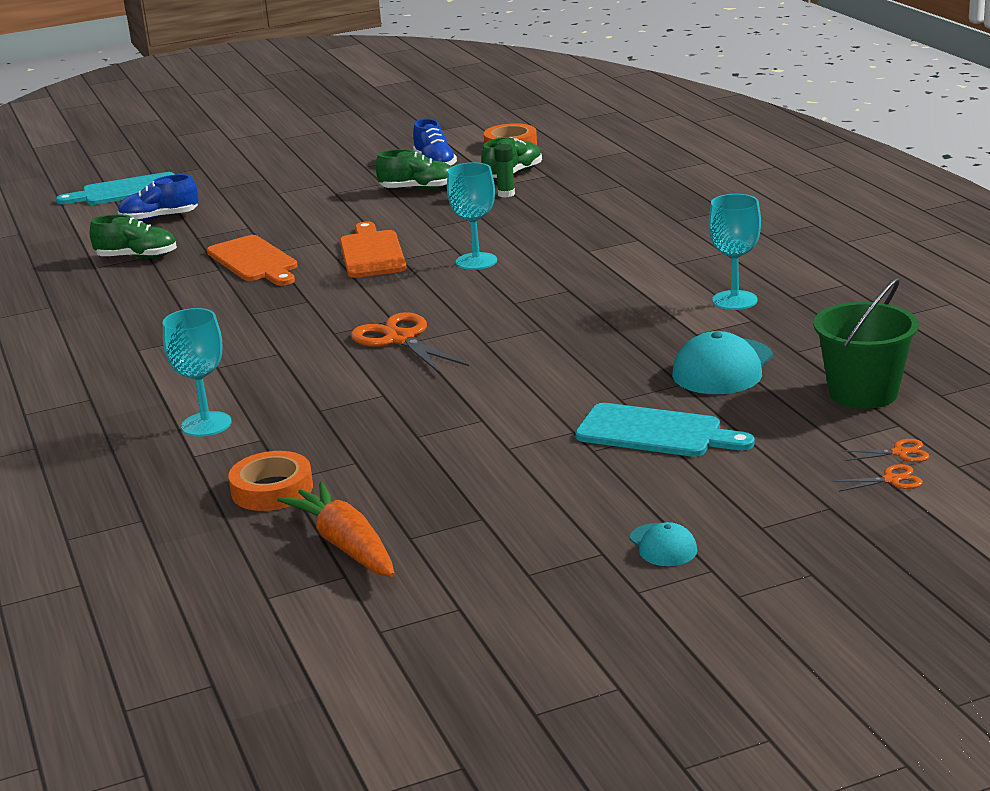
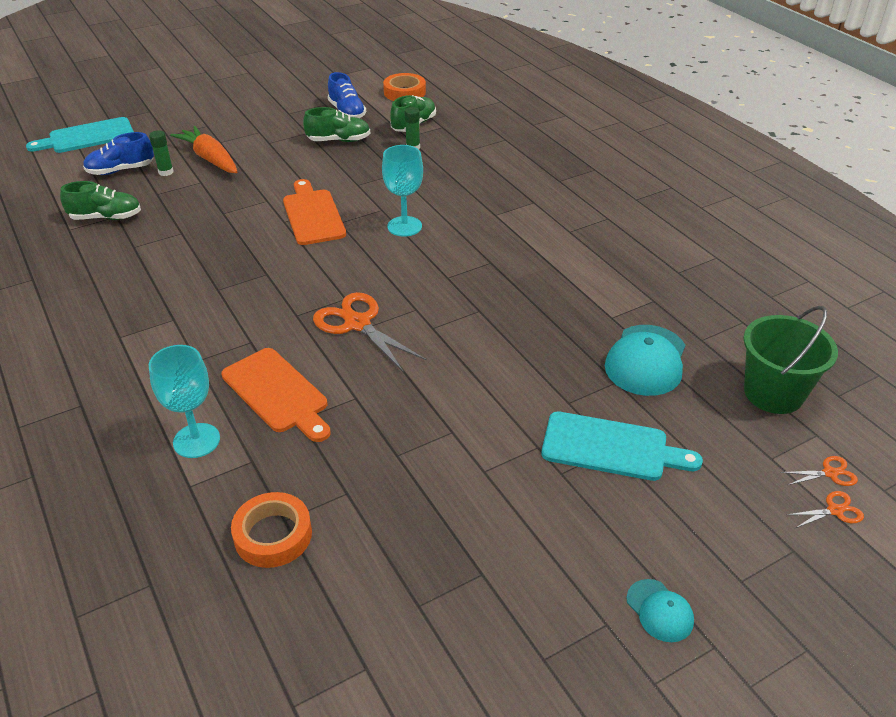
camera: 10 degrees left, 15 degrees up
(210, 219) = (166, 172): none -> green glue stick
(254, 261) = (211, 223): orange cutting board -> orange cutting board (277, 393)
(346, 545) = (358, 619): orange carrot -> orange carrot (210, 159)
(734, 300) = (632, 276): turquoise goblet -> none

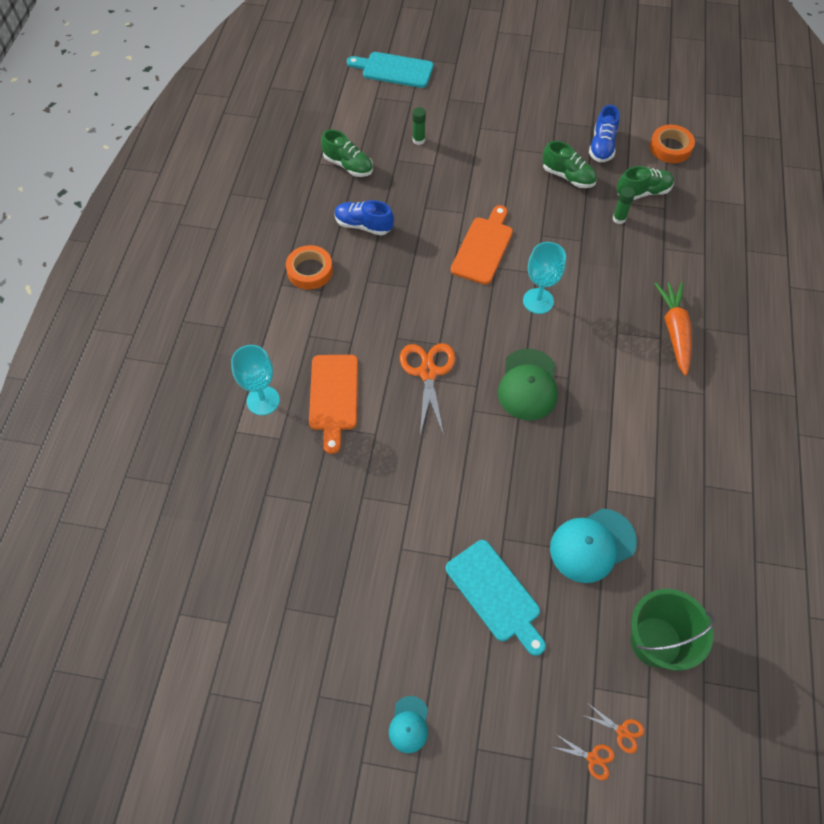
camera: 40 degrees right, 20 degrees up
(121, 170) = (391, 121): blue shoe -> blue shoe (363, 225)
(210, 159) = (459, 143): orange carrot -> orange carrot (674, 331)
(273, 535) = (251, 500): orange tape -> orange tape (310, 271)
(461, 284) = (528, 385): none -> green cap

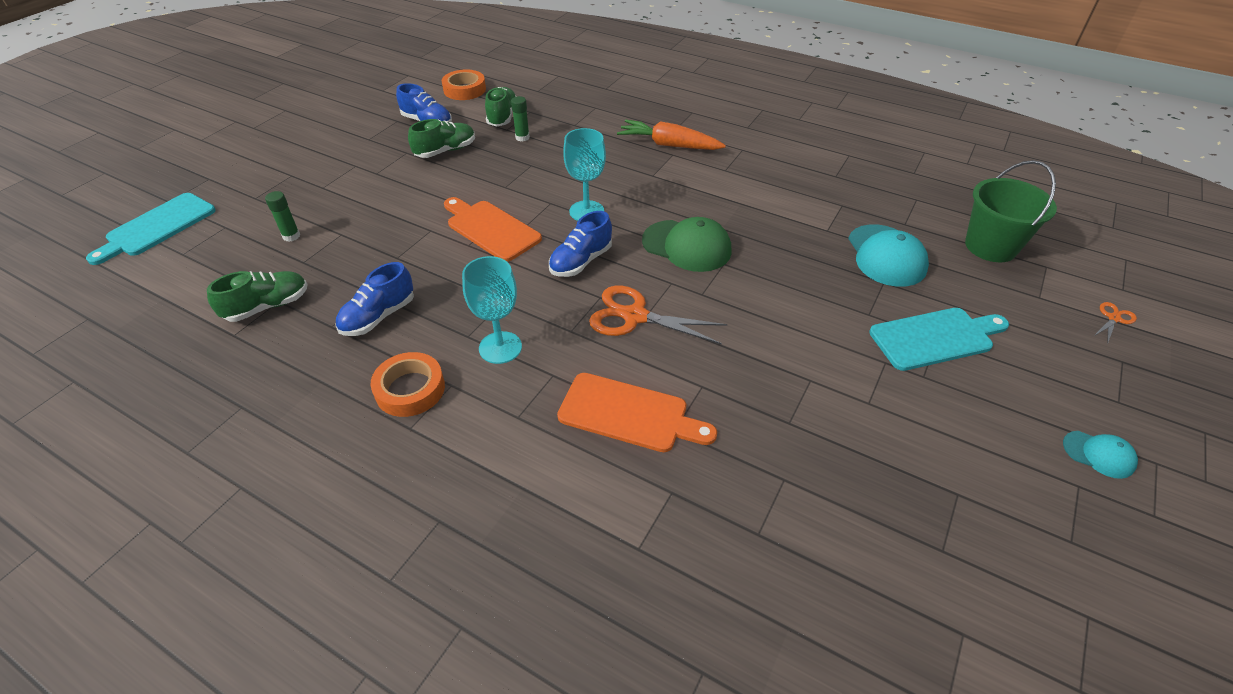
camera: 70 degrees left, 15 degrees down
(263, 400) = (599, 498): turquoise goblet -> turquoise goblet (500, 347)
(473, 318) = (581, 261): none -> blue shoe
(622, 731) = (1083, 292): orange scissors -> none

